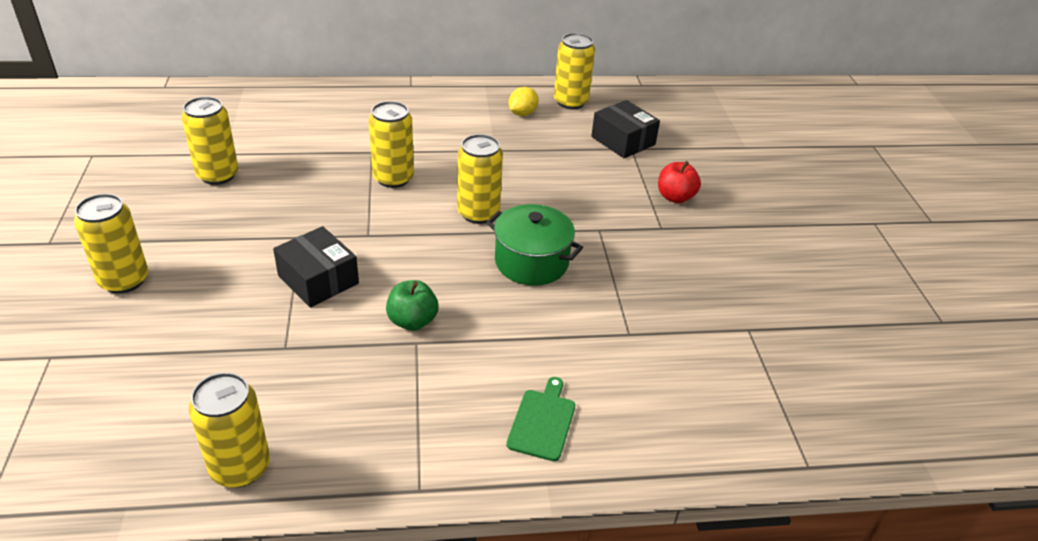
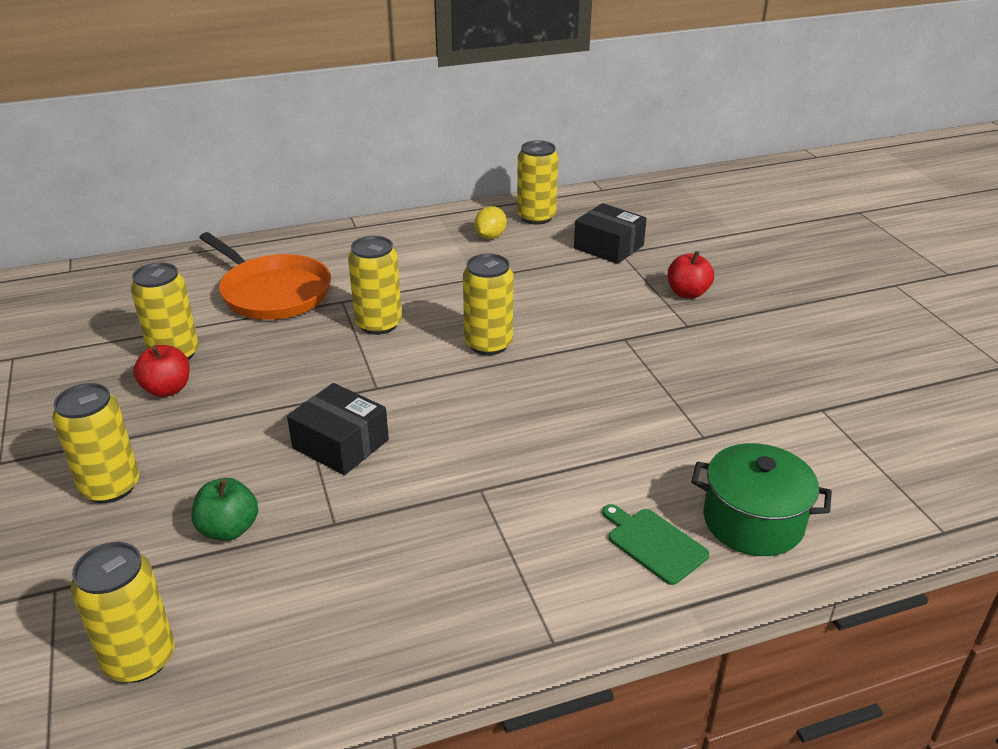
camera: 10 degrees left, 5 degrees down
(200, 205) = (167, 389): none -> red apple
(240, 467) = (339, 663): yellow can -> yellow can (140, 659)
(318, 134) = (273, 292): none -> orange pan
(412, 321) = (466, 468): green apple -> green apple (229, 529)
(531, 262) = (568, 383): green pot -> green pot (753, 521)
(542, 422) = (654, 544): green cutting board -> green cutting board turned 45 degrees counterclockwise

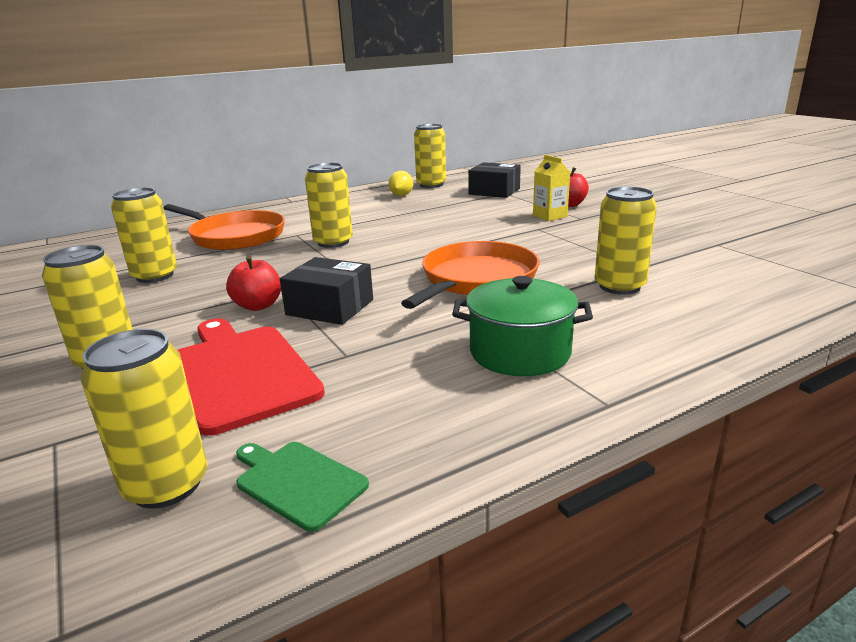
camera: 10 degrees left, 10 degrees down
(167, 389) = (152, 295): red apple -> red apple (258, 306)
(229, 529) = (240, 373): green apple -> red cutting board
(488, 344) = (431, 242): yellow can -> yellow can (619, 286)
(511, 425) = (476, 279): none -> orange pan
(652, 314) = (550, 216): none -> yellow carton
(654, 544) = (649, 329): green cutting board -> green cutting board (298, 482)
(753, 521) = (720, 306): green pot -> green pot (520, 352)

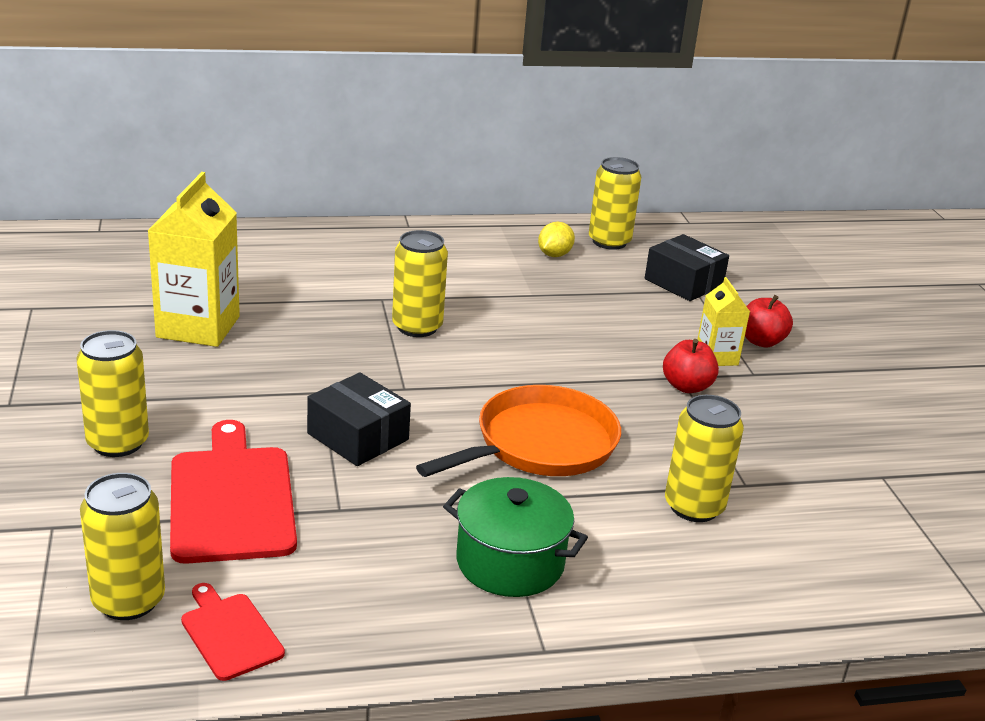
camera: 15 degrees right, 5 degrees up
(155, 276) = (198, 327): yellow can -> yellow carton
(235, 236) = (309, 280): orange pan -> none
(258, 306) = (286, 410): red apple -> red apple (687, 386)
(298, 482) = (230, 633): green cutting board -> red cutting board

